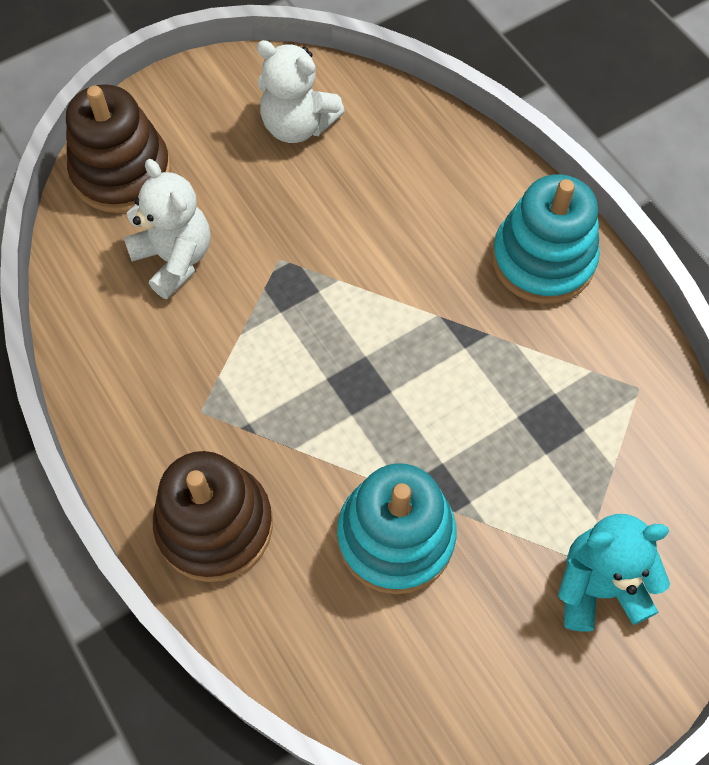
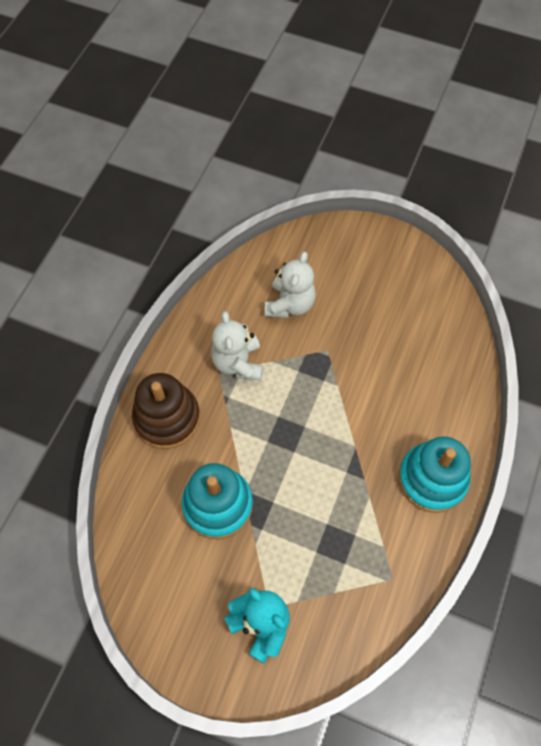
camera: 55 degrees right, 0 degrees up
(122, 172) = (318, 248): brown stacking toy -> none
(297, 125) = (412, 305): white teddy bear -> white teddy bear (238, 363)

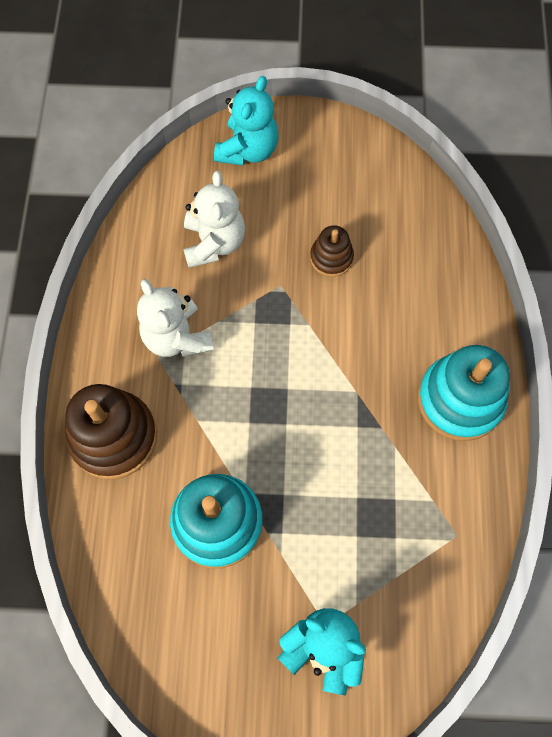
camera: 20 degrees left, 5 degrees up
(339, 245) = (248, 150): none -> turquoise teddy bear
(372, 342) = (331, 258): none -> brown stacking toy

